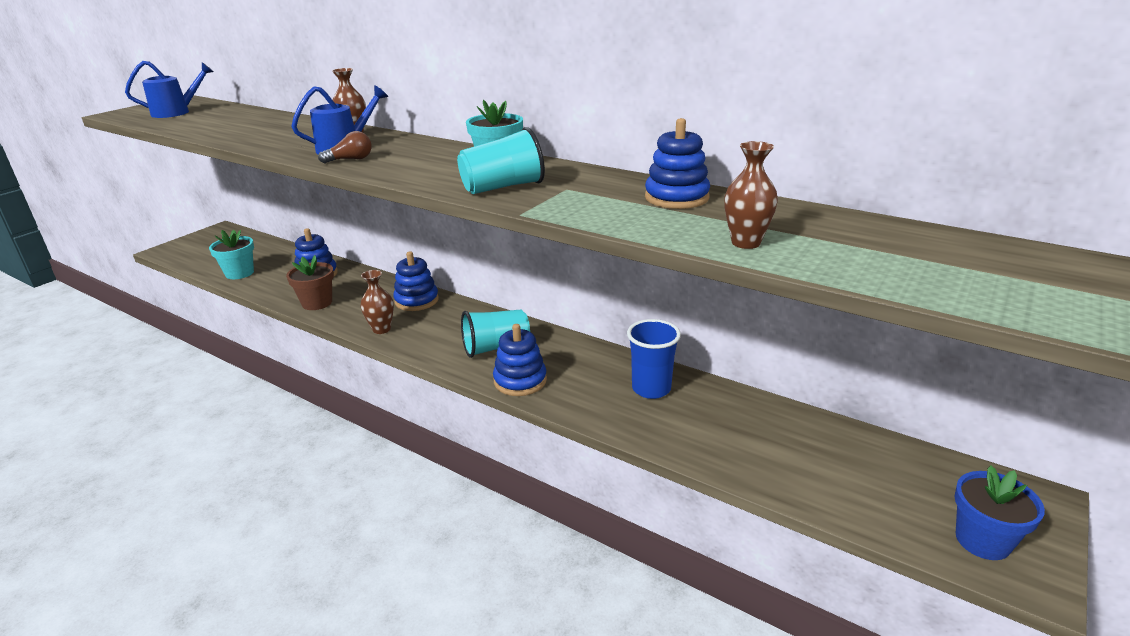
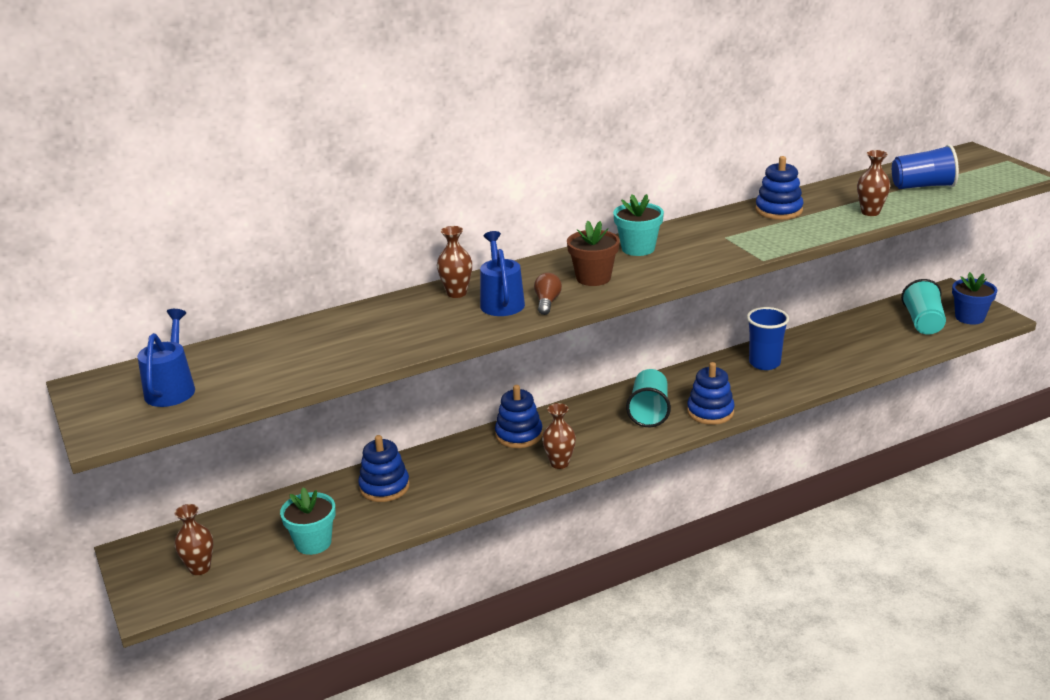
camera: 60 degrees left, 0 degrees up
(205, 251) = (200, 568): none -> brown vase
(317, 303) = (460, 494): brown flower pot -> brown flower pot (593, 278)
(503, 187) = (698, 256): turquoise cup -> turquoise cup (923, 323)
(905, 260) = (922, 186): none -> blue cup

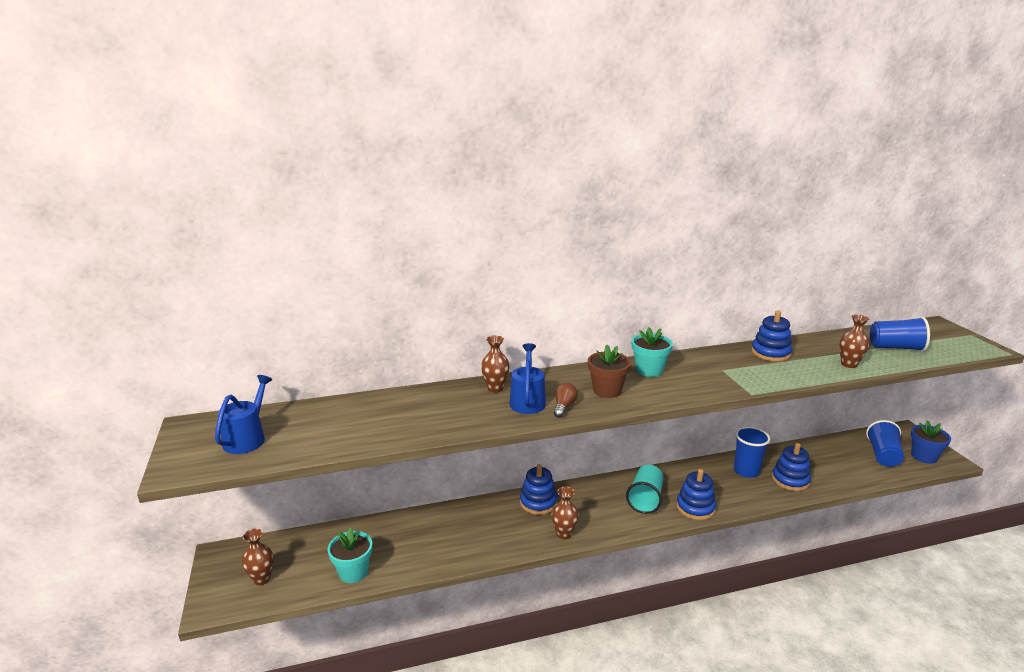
camera: 10 degrees right, 5 degrees down
(384, 487) = (423, 531): blue stacking toy -> blue stacking toy (790, 480)
(923, 323) = (883, 455): turquoise cup -> blue cup

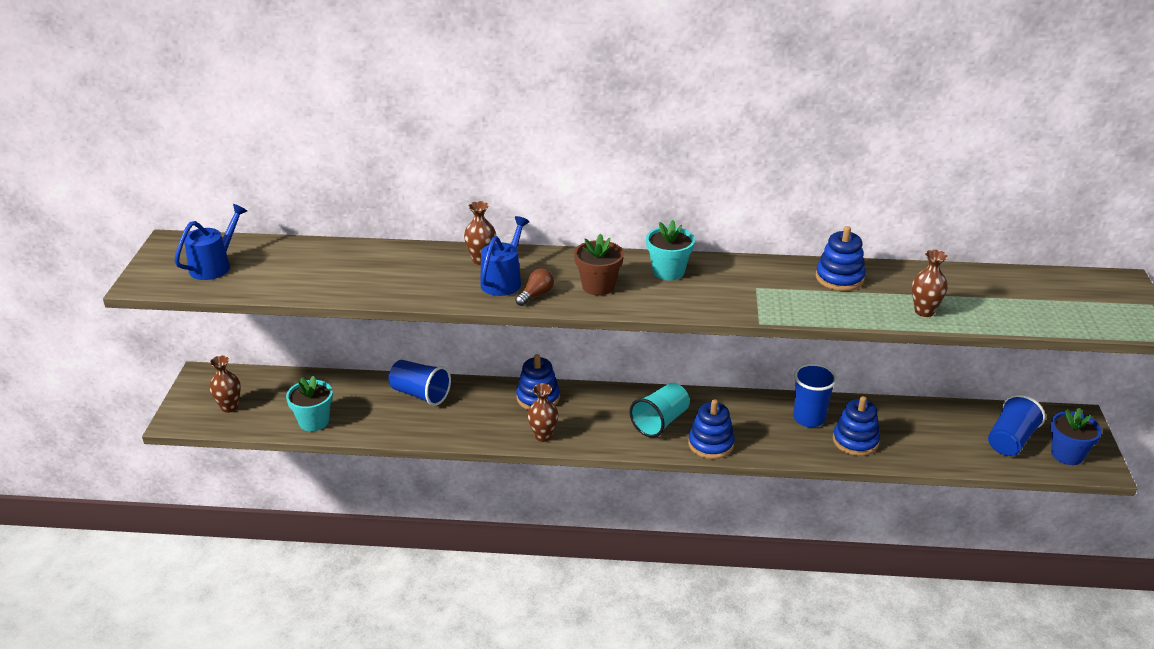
camera: 20 degrees right, 10 degrees up
(895, 348) = (1016, 302): blue cup -> blue cup (420, 394)

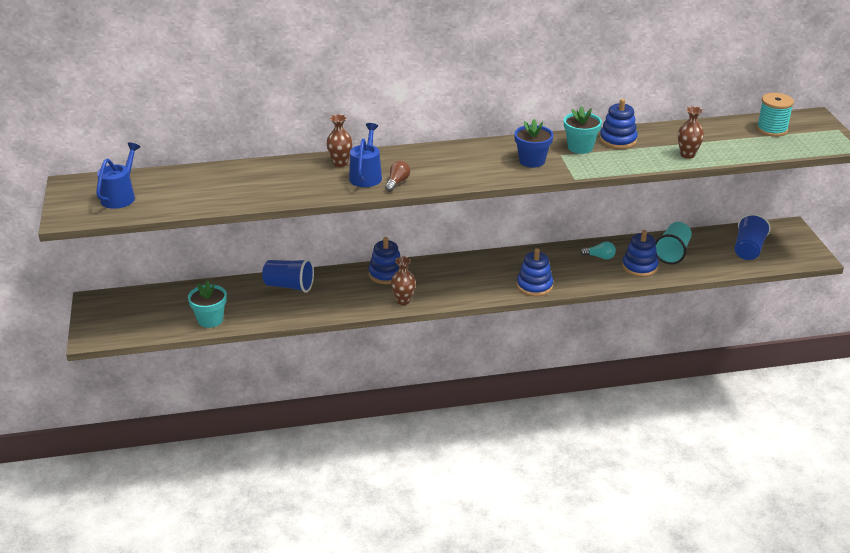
camera: 15 degrees left, 0 degrees up
(229, 407) = (131, 320): brown vase -> none
(598, 286) = (442, 170): brown flower pot -> none
(660, 422) = (489, 276): turquoise cup -> turquoise cup (672, 253)
(668, 271) = (490, 152): turquoise flower pot -> turquoise flower pot (580, 147)
(809, 418) = (600, 257): blue cup -> turquoise light bulb
(1056, 292) = (772, 129): none -> turquoise spool
(1067, 454) = (790, 252): blue flower pot -> blue flower pot (532, 161)

